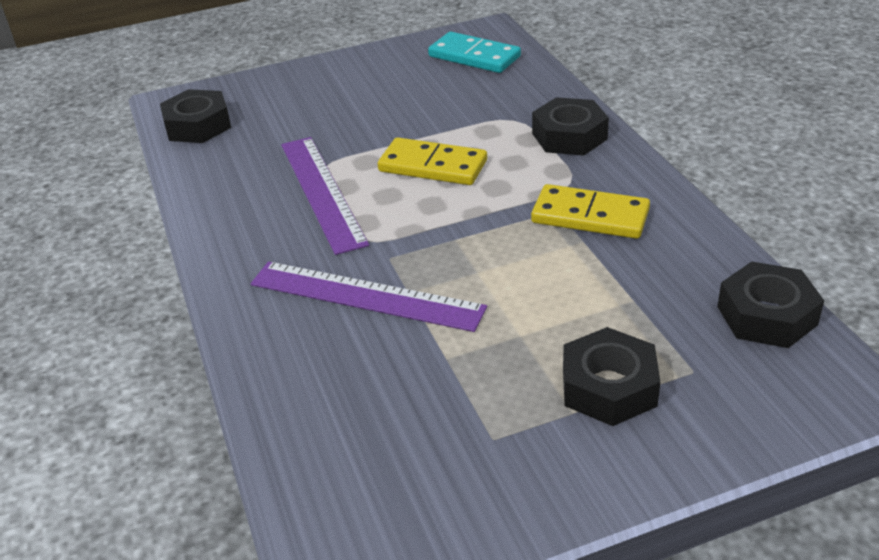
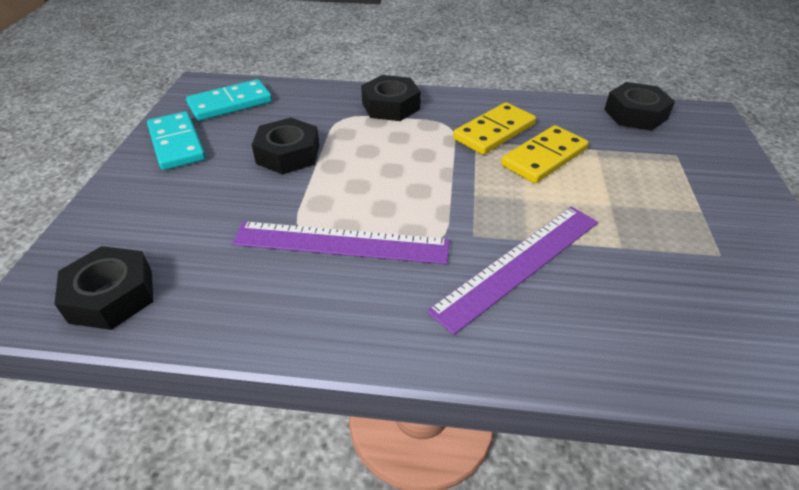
camera: 65 degrees left, 5 degrees up
(387, 64) = (176, 144): none -> turquoise domino
(433, 166) = (365, 172): yellow domino -> yellow domino (544, 157)
(609, 387) = (681, 188): black nut -> black nut (288, 154)

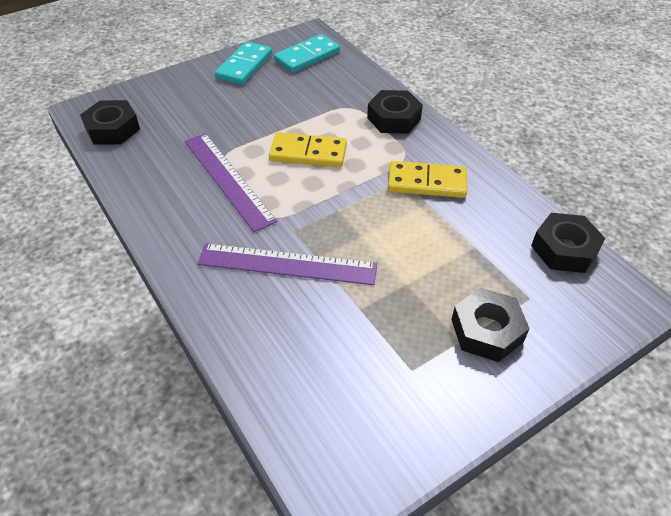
camera: 50 degrees right, 5 degrees up
(230, 103) = (307, 56): turquoise domino -> turquoise domino turned 60 degrees counterclockwise
(288, 154) = (284, 110): black nut -> black nut (487, 330)
(544, 157) = (425, 223): yellow domino -> yellow domino (308, 153)

